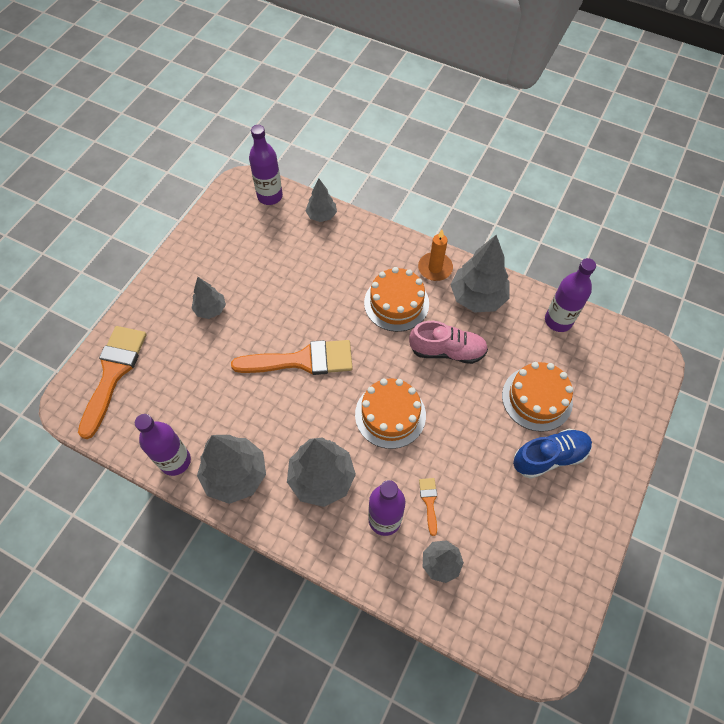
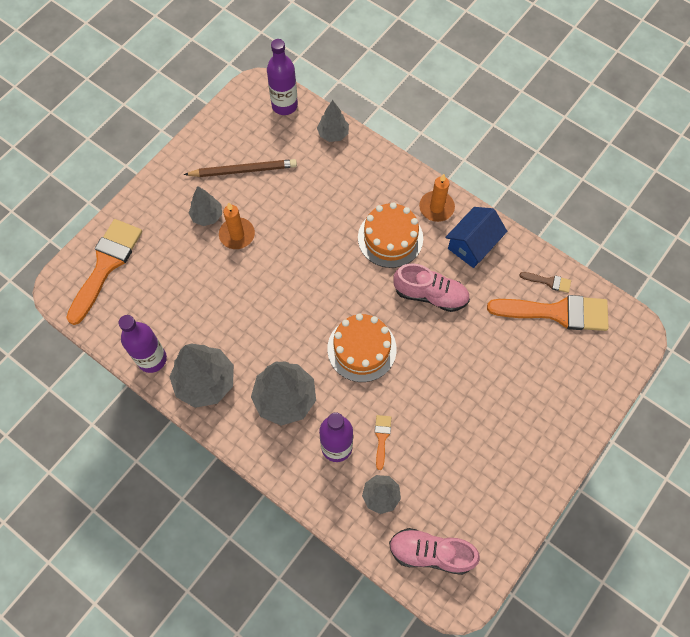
camera: 10 degrees right, 5 degrees up
(240, 261) = (243, 170): none -> brown pencil
(244, 323) = (237, 234): none -> orange candle
(302, 360) = (287, 281): orange brush -> orange brush (557, 312)
(477, 297) = (473, 245): grey tree -> blue house
(505, 615) = (431, 553): none -> pink shoe
(537, 398) = (508, 356): orange cake -> none
(549, 457) = (507, 415): blue shoe -> none
(558, 321) = (549, 282): purple bottle -> brown brush

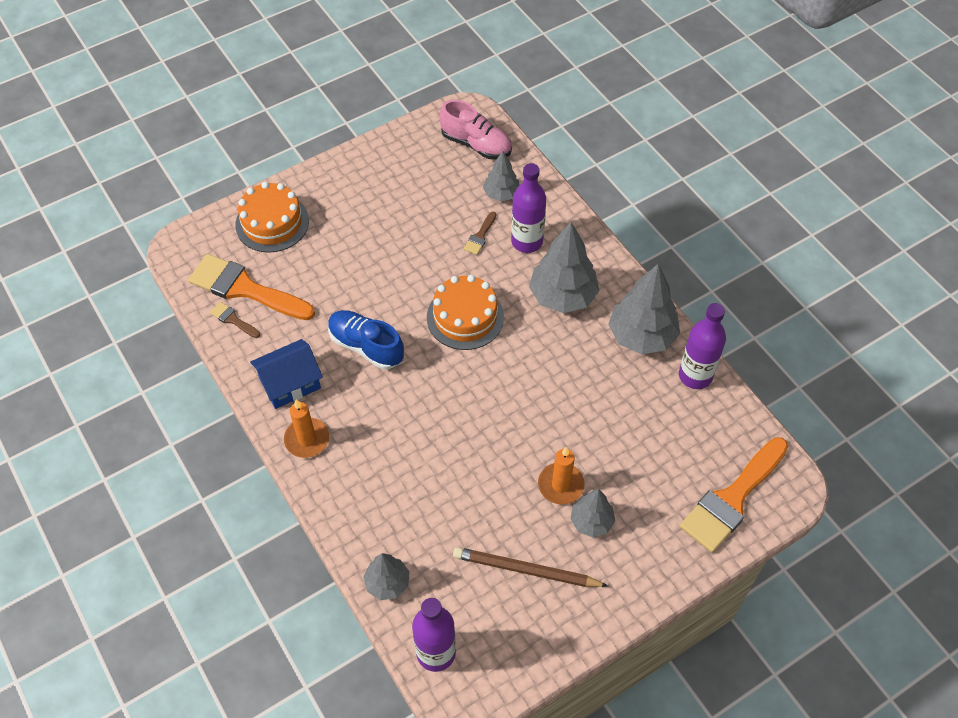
camera: 160 degrees left, 10 degrees down
(382, 438) = (480, 236): orange brush -> brown brush
(390, 238) = (379, 421): orange cake -> orange cake (272, 223)
(430, 295) = (366, 346): pink shoe -> blue shoe

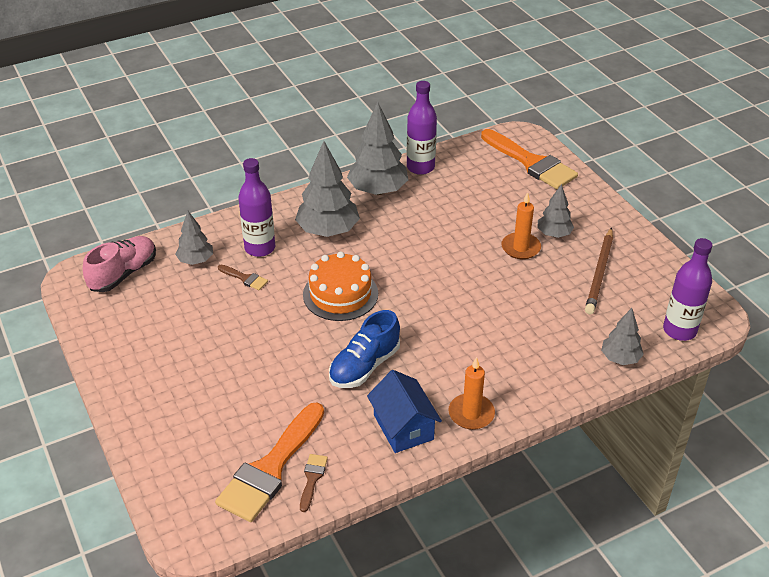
camera: 85 degrees left, 15 degrees down
(233, 319) = (312, 479): brown brush -> brown brush turned 150 degrees clockwise
(272, 223) = (180, 444): orange cake -> none

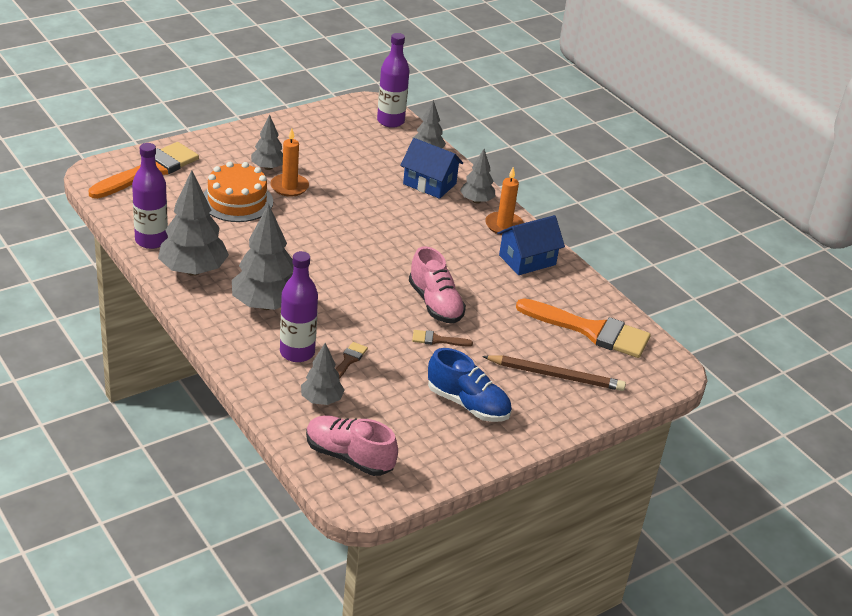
camera: 100 degrees left, 5 degrees down
(312, 479) = (594, 307): brown brush -> brown brush (437, 340)
(325, 342) = (435, 304): none -> pink shoe
(340, 294) = (366, 295): orange cake -> orange cake (237, 201)
(364, 366) = (461, 280): blue shoe -> blue shoe (468, 404)
(520, 394) = (476, 201): none -> grey tree
(548, 355) = (429, 184): none -> blue house
(599, 273) = (323, 149): brown pencil -> brown pencil (555, 376)

